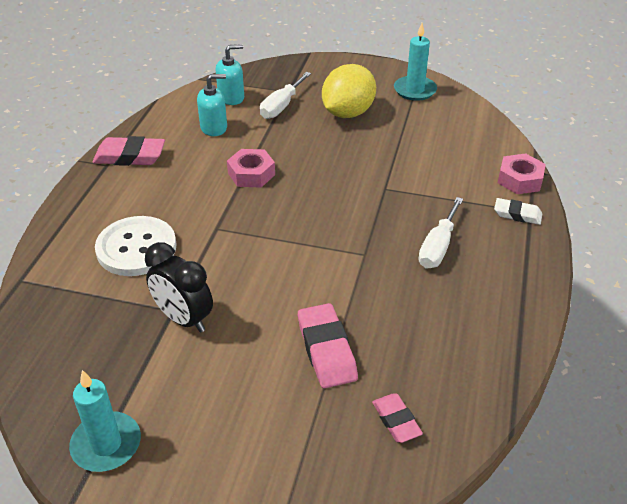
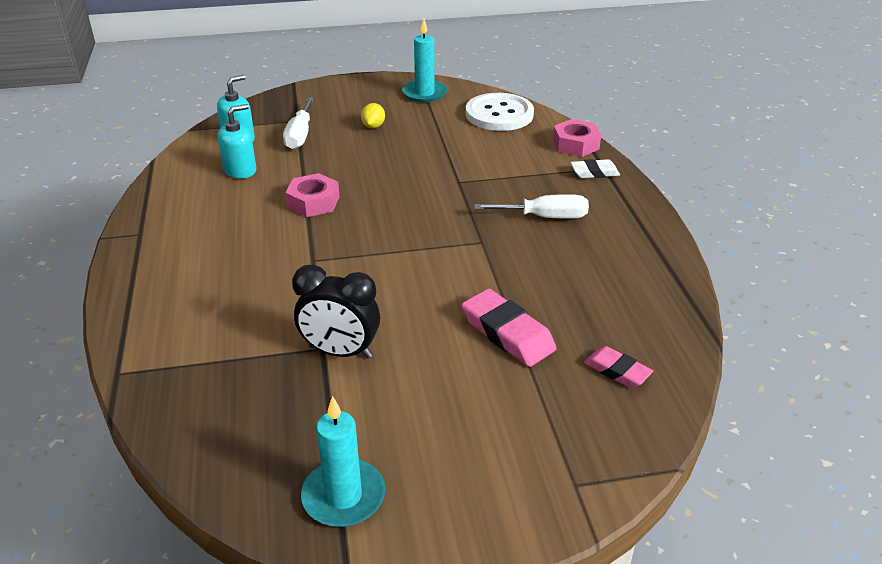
camera: 25 degrees left, 5 degrees down
(130, 156) = (162, 219): pink eraser -> none
(136, 248) = (236, 302): white button -> white button (499, 114)
(348, 113) = (373, 126): yellow lemon -> yellow lemon, size x0.44
(438, 247) = (545, 217): white screwdriver -> white screwdriver turned 90 degrees counterclockwise

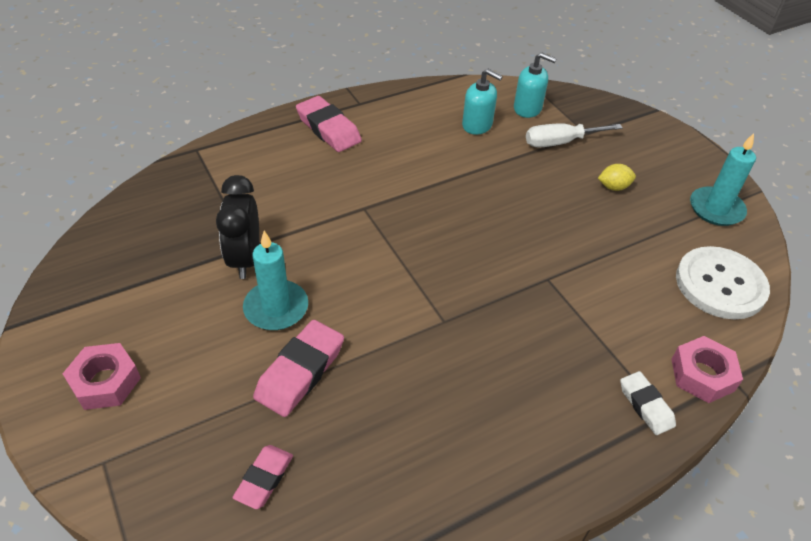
camera: 70 degrees right, 10 degrees up
(167, 262) = (328, 129): none -> pink eraser
(313, 202) = (452, 183): pink nut -> pink nut (105, 382)
(343, 496) = (84, 304): turquoise candle -> turquoise candle (276, 308)
(545, 217) = (517, 369): white screwdriver -> none

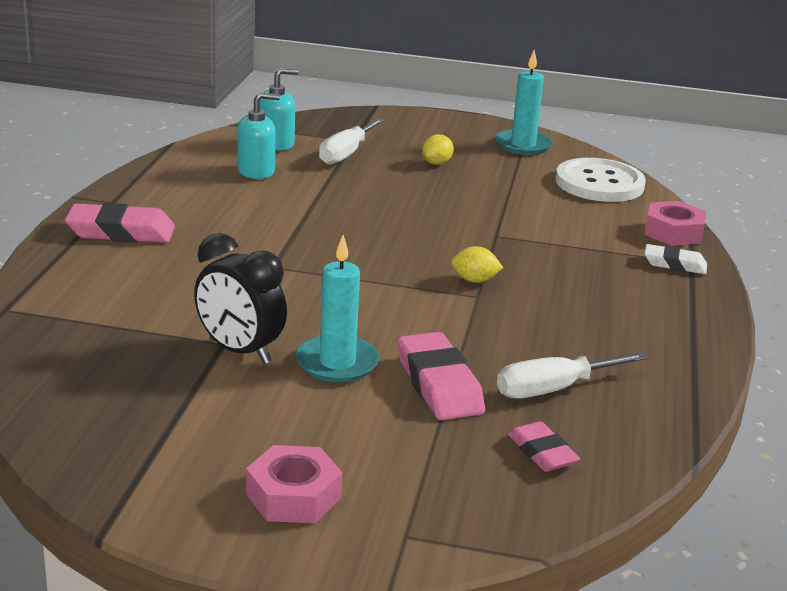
camera: 50 degrees left, 20 degrees down
(357, 437) = (553, 389): none -> white screwdriver
(464, 307) = (474, 280): none -> yellow lemon

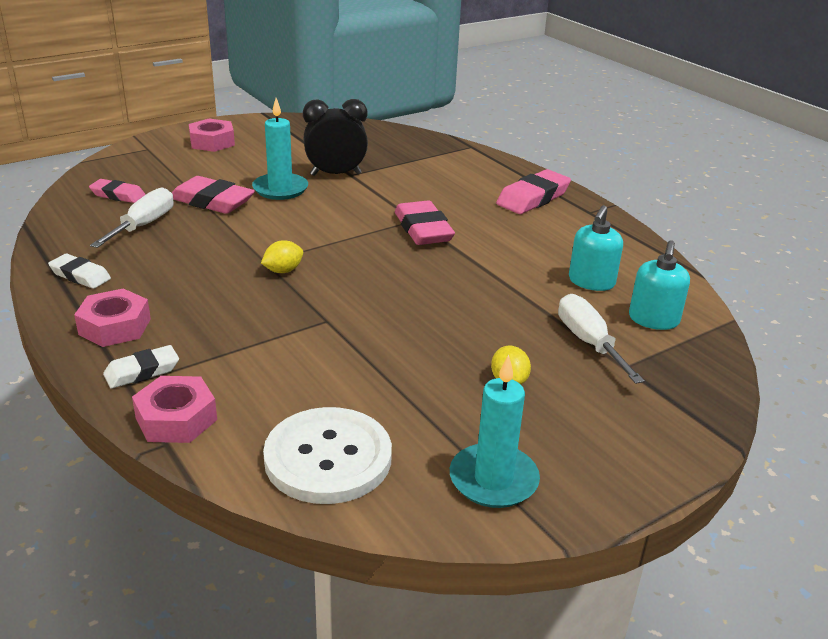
camera: 135 degrees right, 5 degrees up
(287, 255) = (423, 229): none -> pink eraser
(670, 360) = (80, 276): none -> white eraser
(671, 302) = (115, 326): none -> pink nut

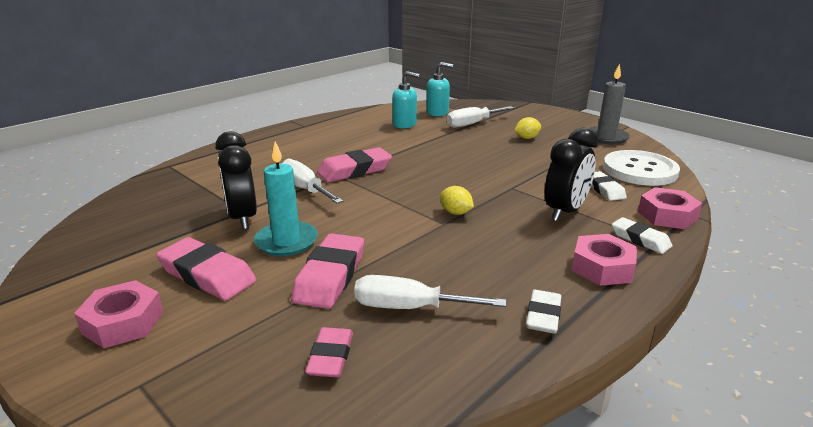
camera: 100 degrees left, 5 degrees down
(240, 340) = (565, 212): none -> black clock
(280, 393) = (604, 189): none -> white eraser
(384, 201) = (305, 189): none -> white screwdriver
(493, 479) = (606, 137): turquoise candle -> grey candle
(533, 198) = (284, 140): pink eraser -> pink eraser (207, 275)

